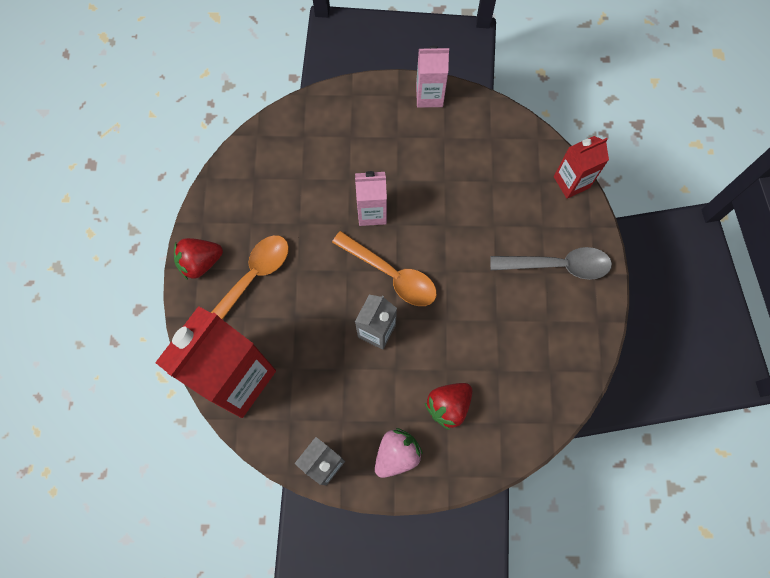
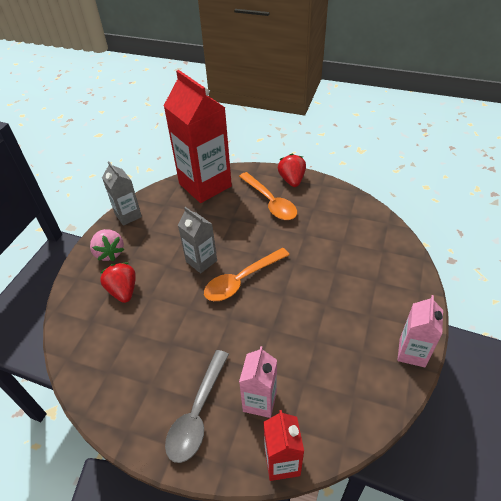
camera: 110 degrees right, 25 degrees down
(372, 212) = (300, 280): pink carton -> pink carton (260, 401)

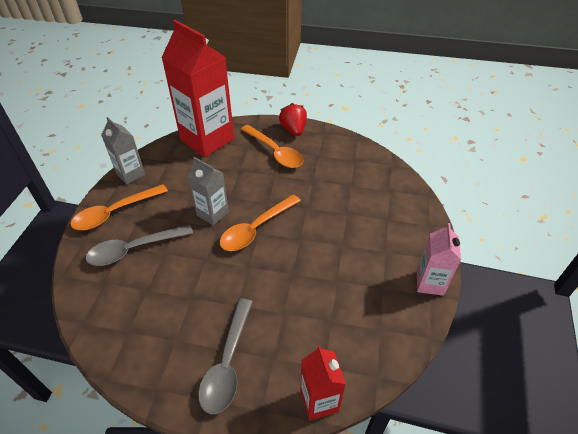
camera: 10 degrees left, 0 degrees up
(109, 253) = (115, 212): pink strawberry -> orange spoon
(123, 291) = (134, 249): red strawberry -> grey spoon
(260, 401) = (289, 344): pink carton -> none

